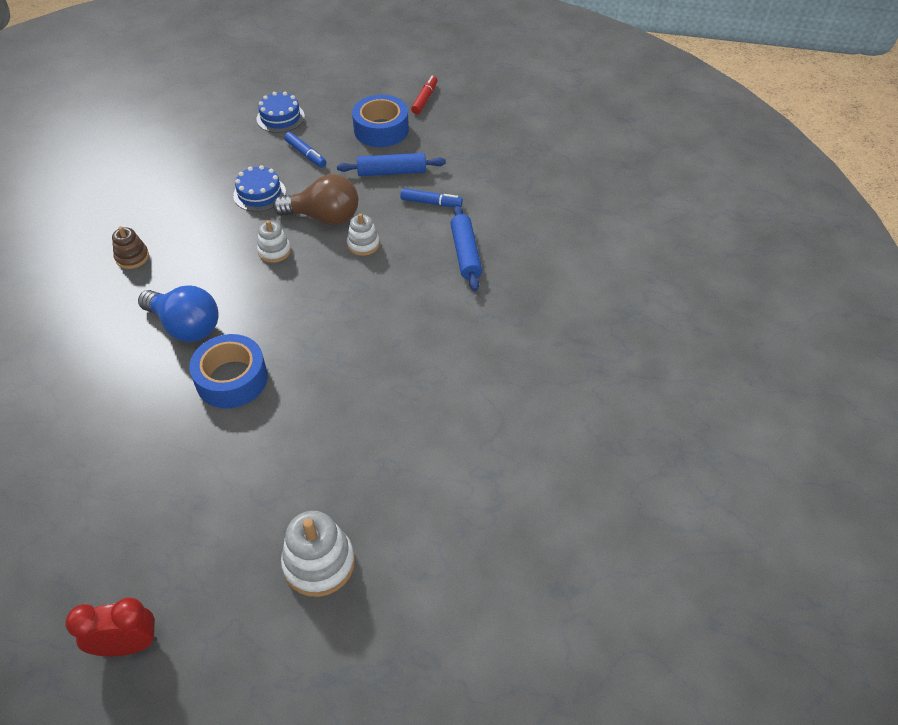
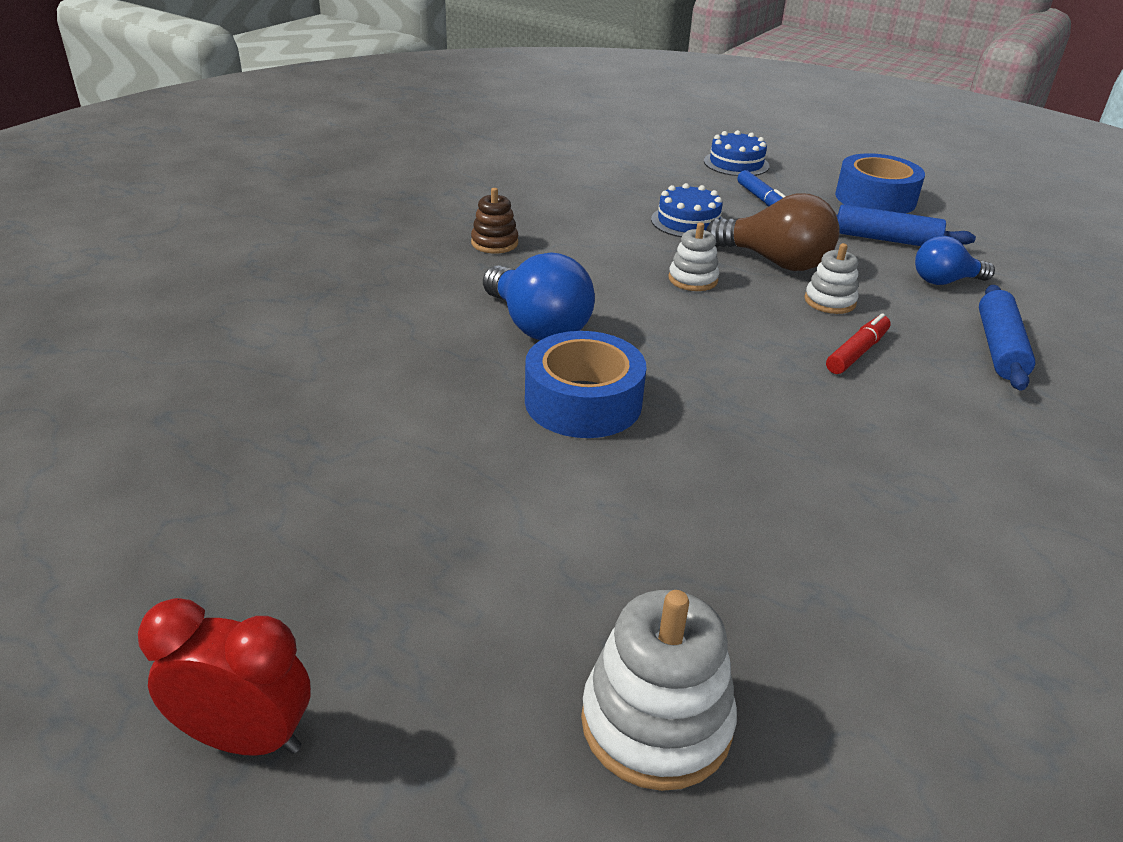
camera: 20 degrees right, 15 degrees down
(425, 99) = (943, 184): red marker -> red marker (857, 352)
(431, 203) = (944, 281): blue marker -> blue light bulb

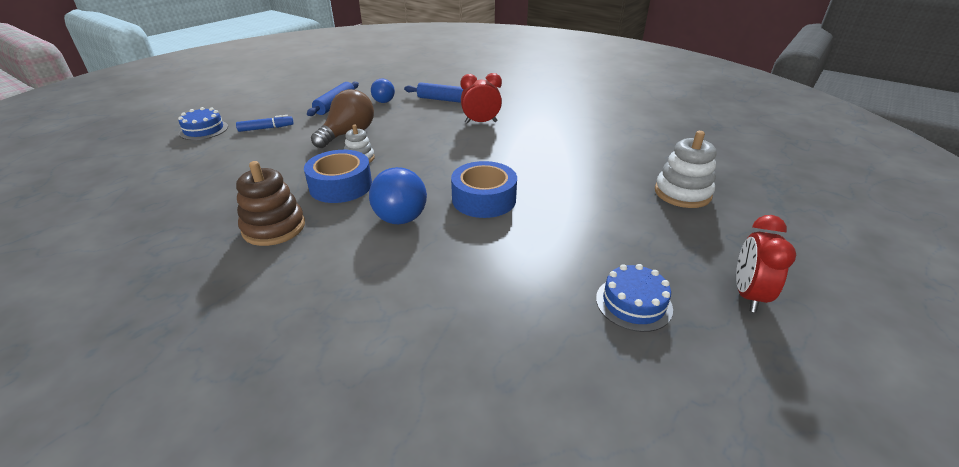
camera: 85 degrees left, 0 degrees up
(494, 243) = (274, 228): brown stacking toy -> brown stacking toy, size x1.66
(537, 326) = (401, 211): blue light bulb -> blue light bulb turned 120 degrees clockwise
(688, 222) = (283, 153): blue cake -> blue cake (633, 303)
(830, 301) = (395, 126): white stacking toy -> none
(857, 352) = (444, 127): red marker -> none
(875, 198) = (285, 100): blue tape -> blue tape (341, 186)
(909, 398) = (481, 122): none -> red clock

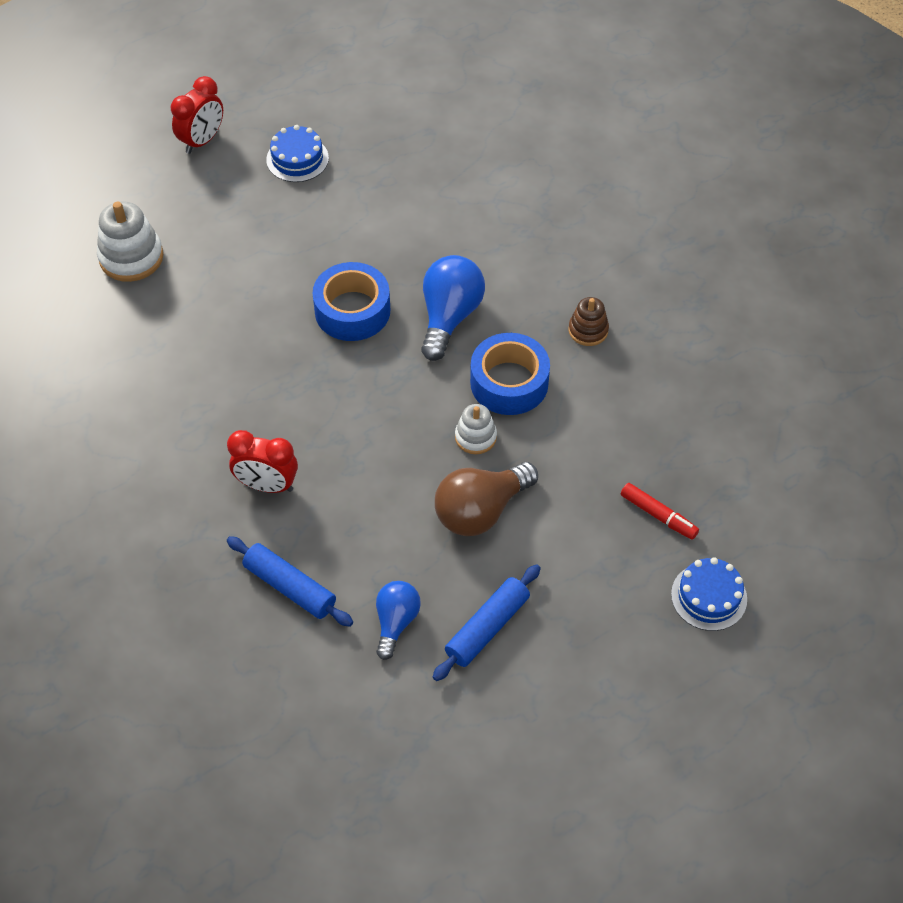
camera: 160 degrees left, 20 degrees up
(229, 150) = (658, 515): none -> red marker
(266, 128) = (608, 570): blue marker -> none
(274, 228) = (588, 330): brown stacking toy -> brown stacking toy, size x0.60

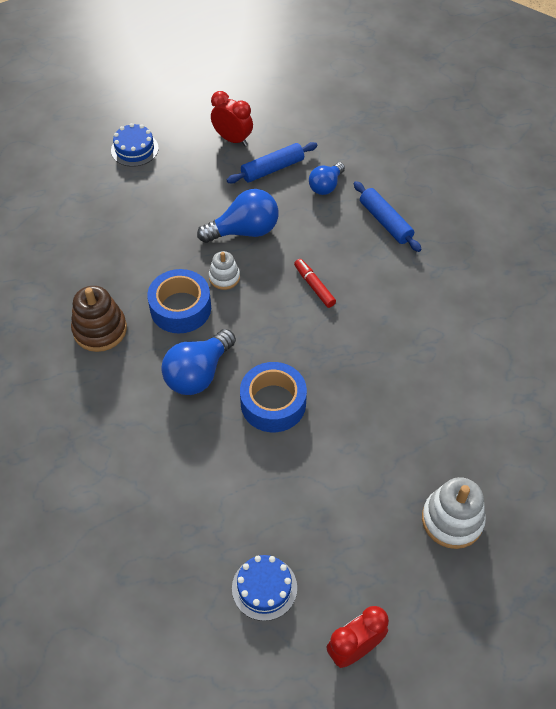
camera: 160 degrees left, 0 degrees up
(267, 485) = (382, 287): red clock -> red clock (232, 139)
(480, 511) = (244, 231): brown light bulb -> blue light bulb
(588, 330) = (100, 330): brown stacking toy -> brown stacking toy, size x1.66
(658, 515) = (134, 197): red marker -> red marker (314, 286)

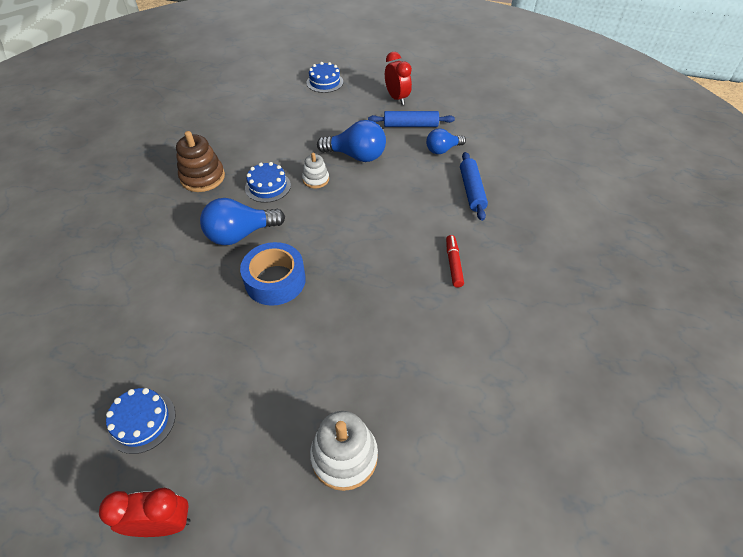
camera: 30 degrees right, 5 degrees down
(180, 308) = (268, 186): blue tape -> blue cake
(314, 286) = (377, 212): red marker -> red marker (453, 264)

